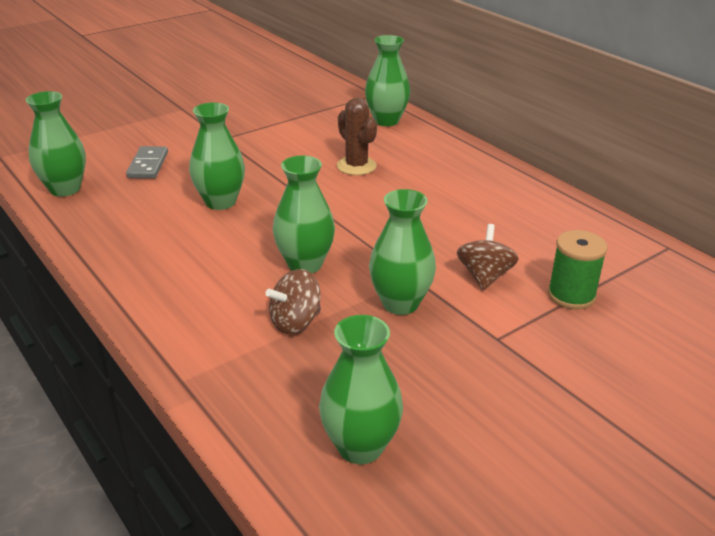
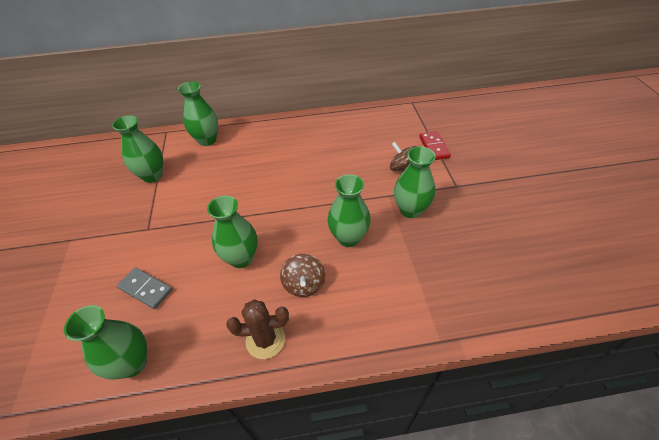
camera: 60 degrees left, 15 degrees up
(295, 322) = (406, 262): brown spinning top -> brown spinning top (304, 284)
(356, 166) = (251, 174): brown cactus -> brown cactus (265, 340)
(360, 447) = (524, 271): green vase -> green vase (152, 176)
(571, 295) = (434, 147): green spool -> red domino

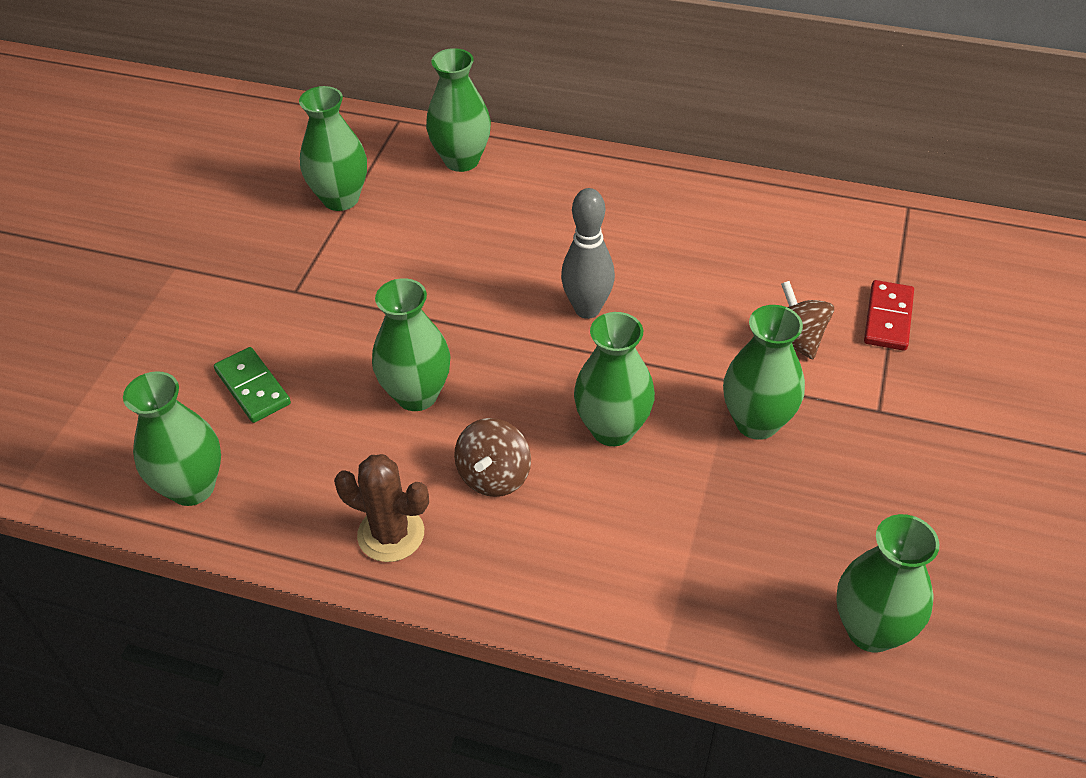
camera: 25 degrees right, 0 degrees up
(146, 289) = (253, 387): grey domino -> green domino
(304, 187) = (587, 309): none -> grey bowling pin
(521, 285) = (871, 630): none -> green vase

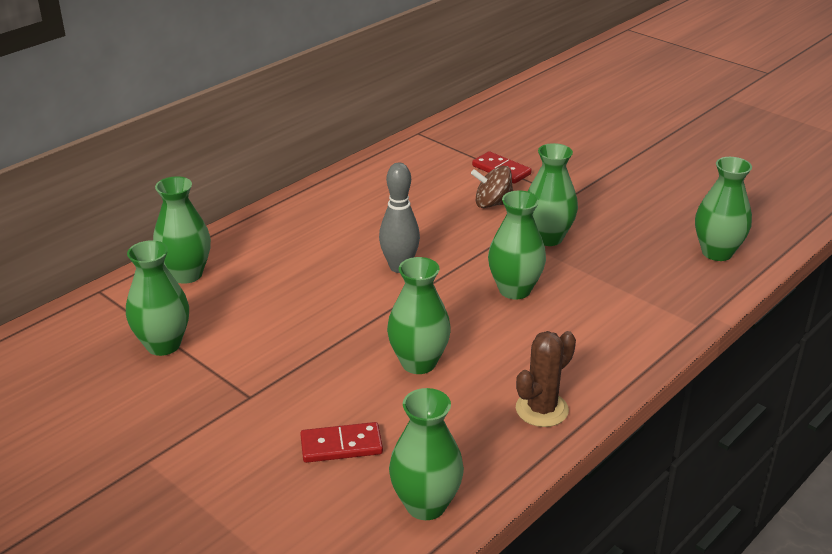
camera: 65 degrees left, 15 degrees down
(253, 387) = (341, 445): green domino -> red domino
(494, 476) = (520, 349): brown spinning top -> none

